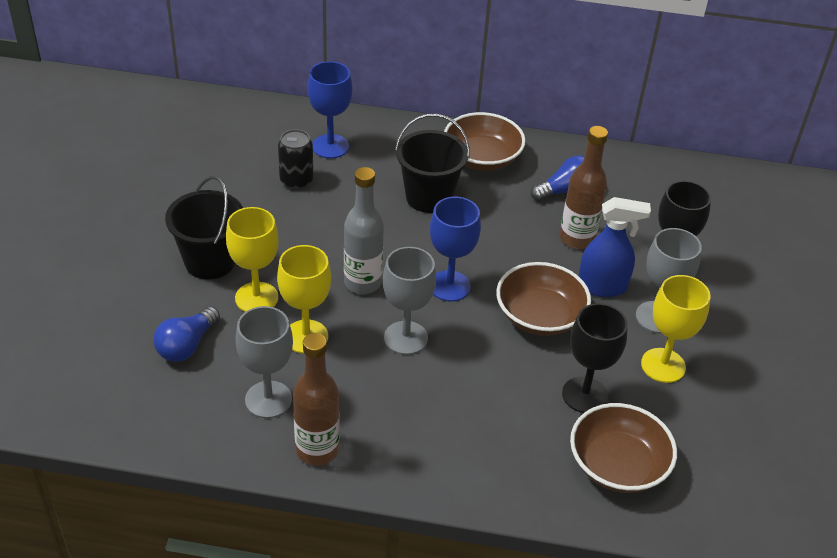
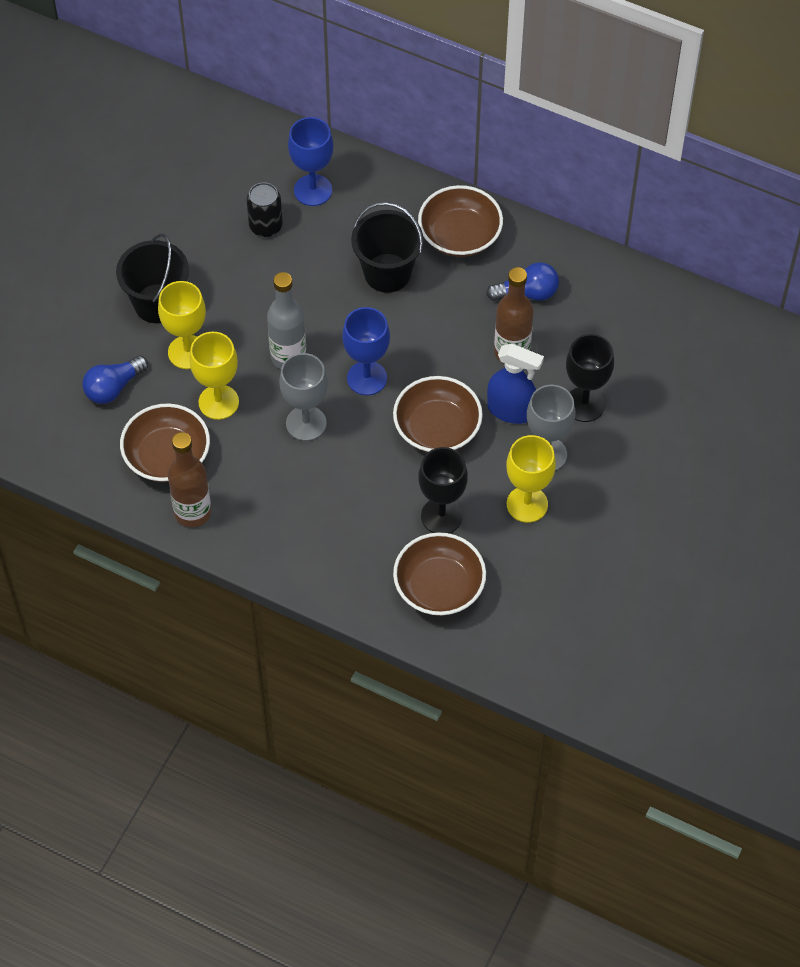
camera: 20 degrees right, 15 degrees up
(268, 399) = (167, 456): grey goblet -> brown bowl

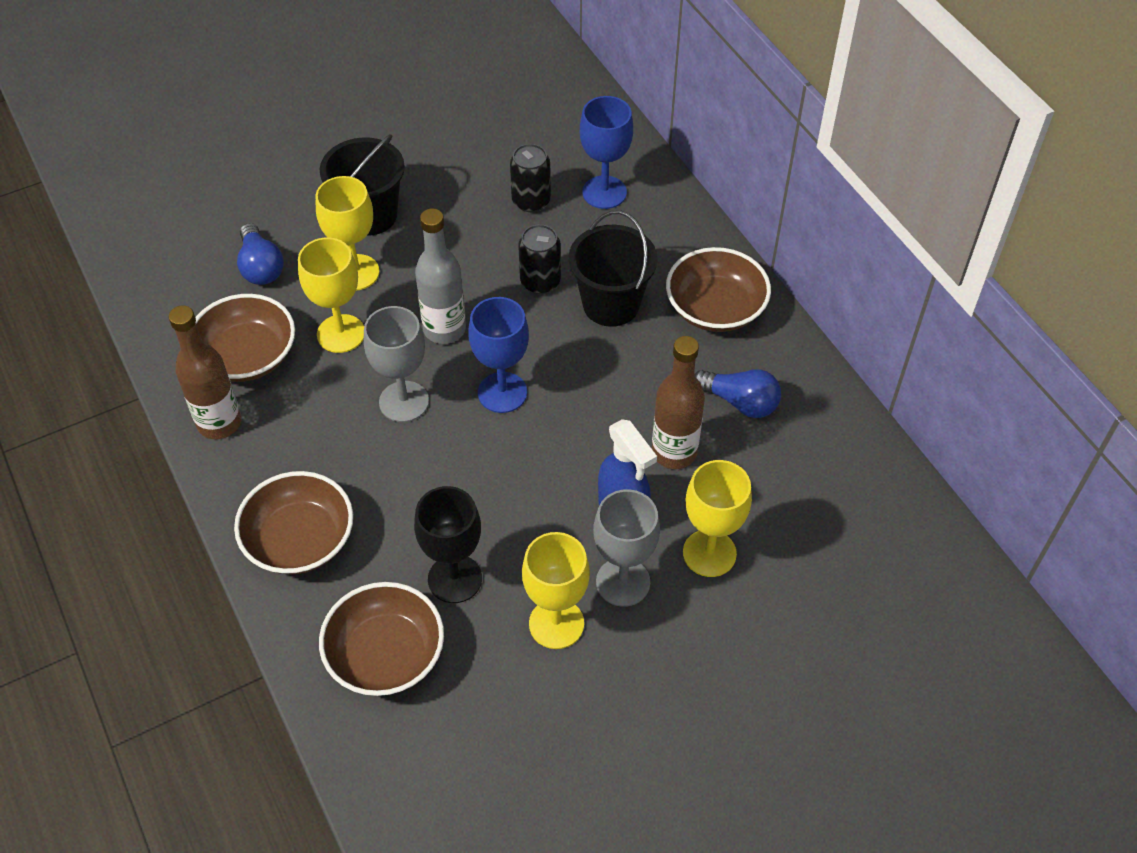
camera: 35 degrees right, 5 degrees down
(114, 387) = (261, 267): blue light bulb -> blue light bulb turned 105 degrees counterclockwise
(325, 284) = (540, 282): none -> black can
(437, 428) = (529, 484): brown bowl -> brown bowl (299, 540)
(584, 404) = (709, 553): black goblet -> yellow goblet

